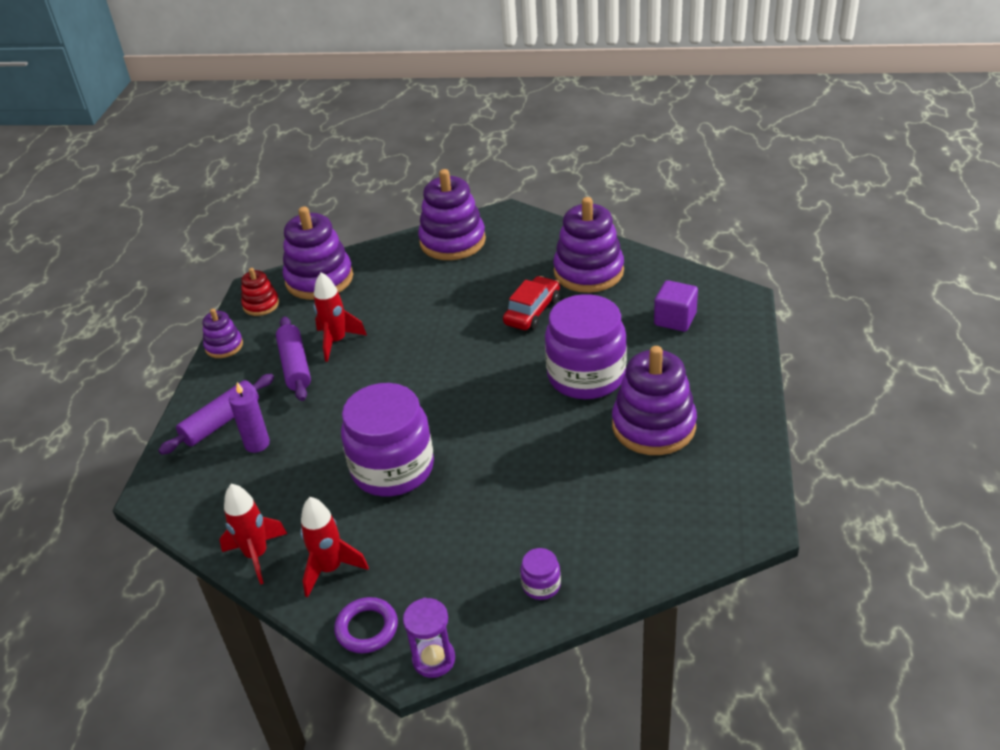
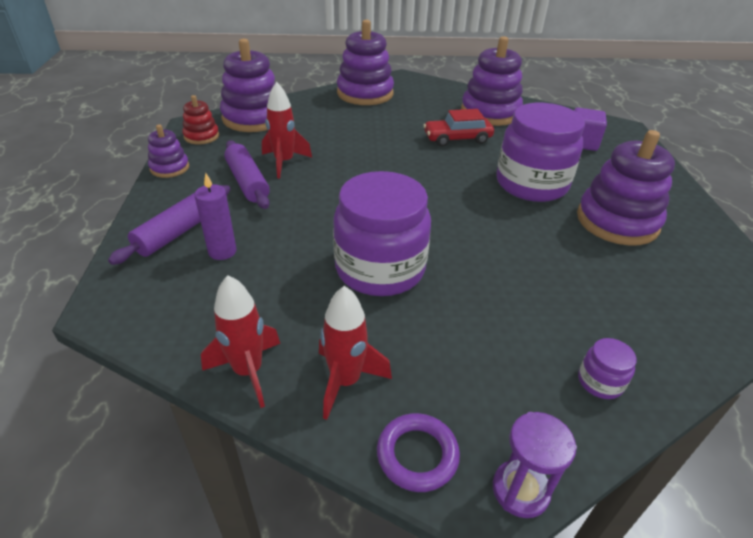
camera: 15 degrees left, 0 degrees up
(532, 311) = (457, 139): red car -> red car turned 120 degrees counterclockwise

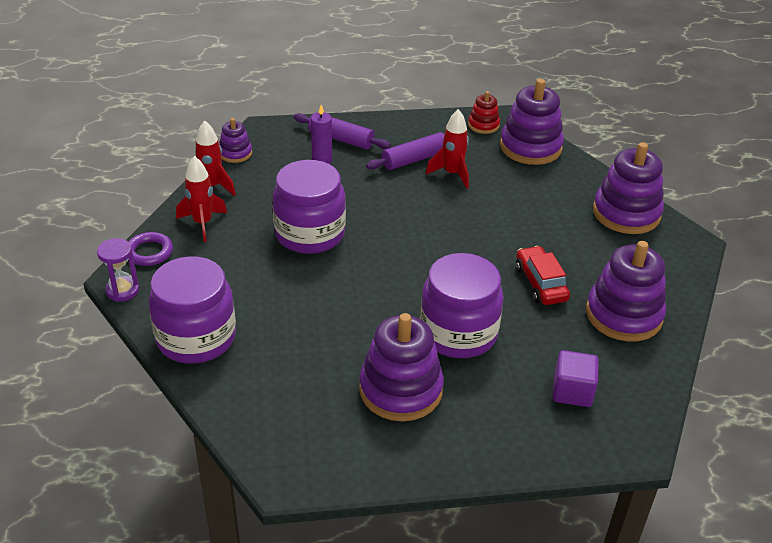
camera: 85 degrees right, 0 degrees up
(169, 168) = (426, 120): purple stacking toy -> purple stacking toy (235, 153)
(600, 382) = (196, 338): purple jar -> purple jar, size x2.45

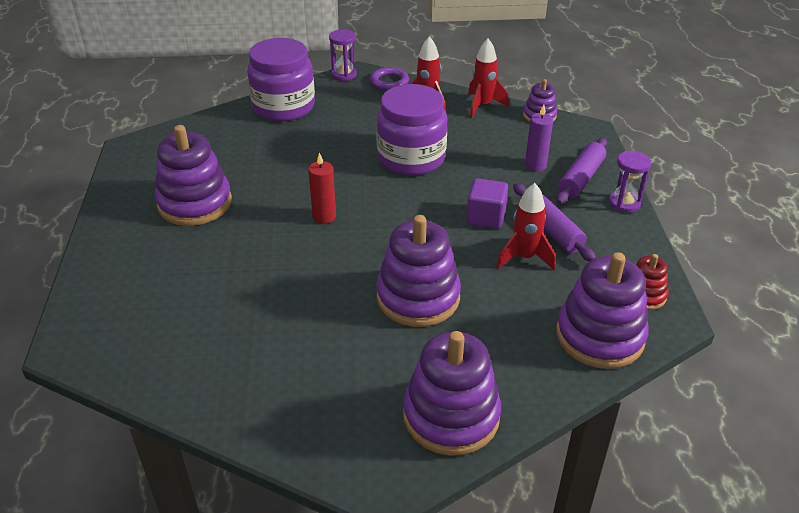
camera: 95 degrees right, 0 degrees up
(375, 122) = (624, 203): none -> purple hourglass
(412, 288) = (324, 216): none -> red candle
(458, 333) = (254, 241): purple jar -> none
(540, 283) = (318, 309): red car -> none
(572, 391) = (153, 311): purple cube -> purple cube (486, 217)
(623, 315) = (252, 373): purple stacking toy -> purple stacking toy (418, 297)

